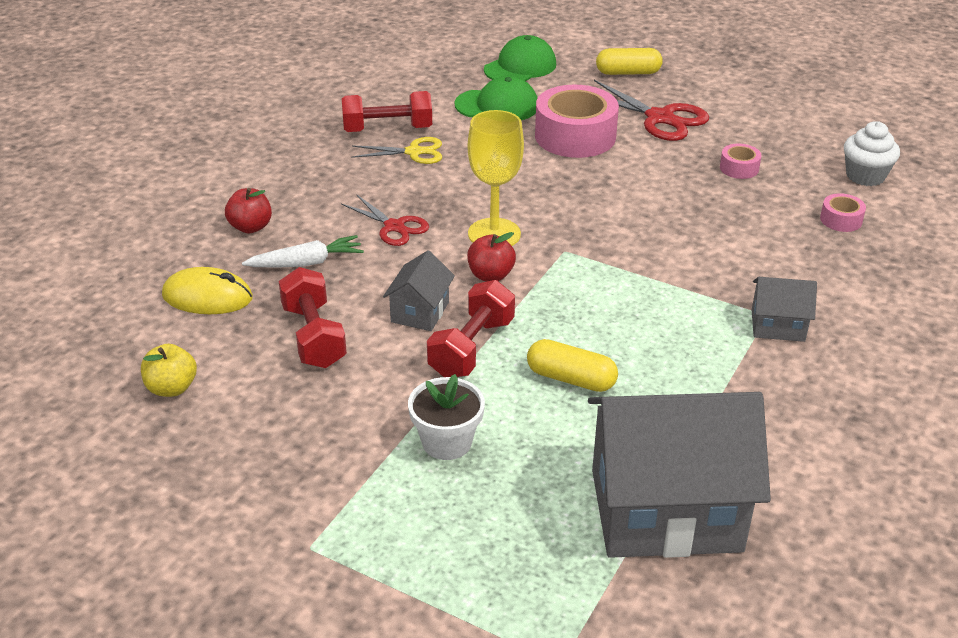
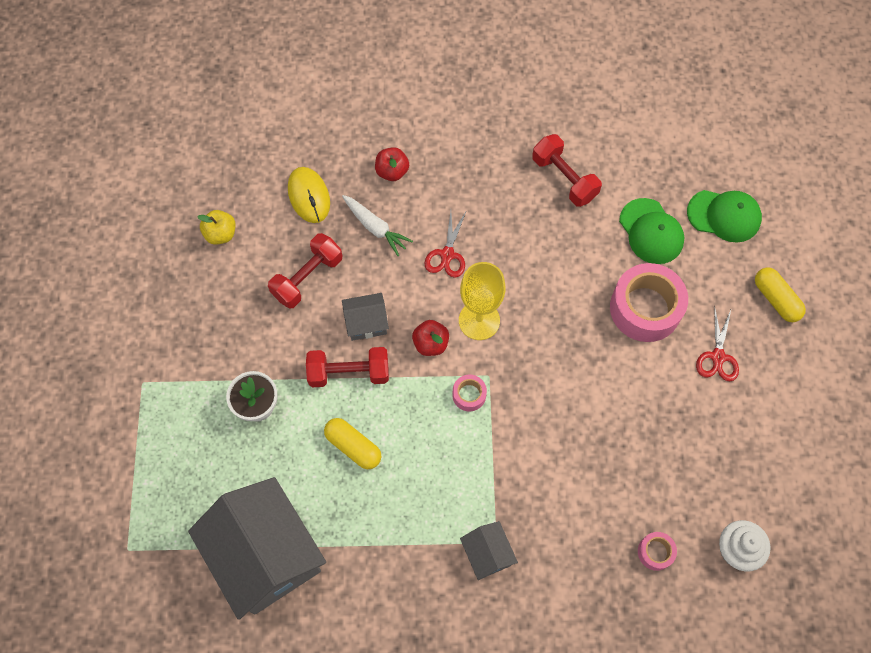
camera: 60 degrees right, 30 degrees up
(414, 152) = (546, 213): yellow scissors -> none
(571, 379) = (353, 446): yellow capsule -> yellow capsule turned 45 degrees counterclockwise
(660, 118) = (718, 357): red scissors -> red scissors, size x0.64
(739, 168) = (681, 448): pink tape -> pink tape (469, 395)

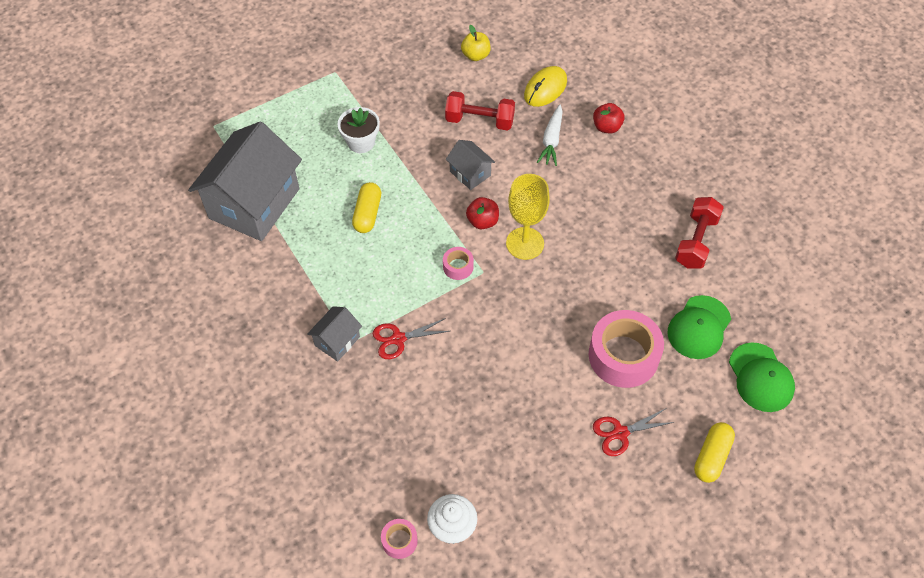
camera: 60 degrees right, 10 degrees down
(349, 373) = (423, 182): red dumbbell -> none
(447, 254) = (564, 196): red scissors -> red scissors (398, 339)
(655, 552) = (411, 462): pink tape -> pink tape (399, 541)

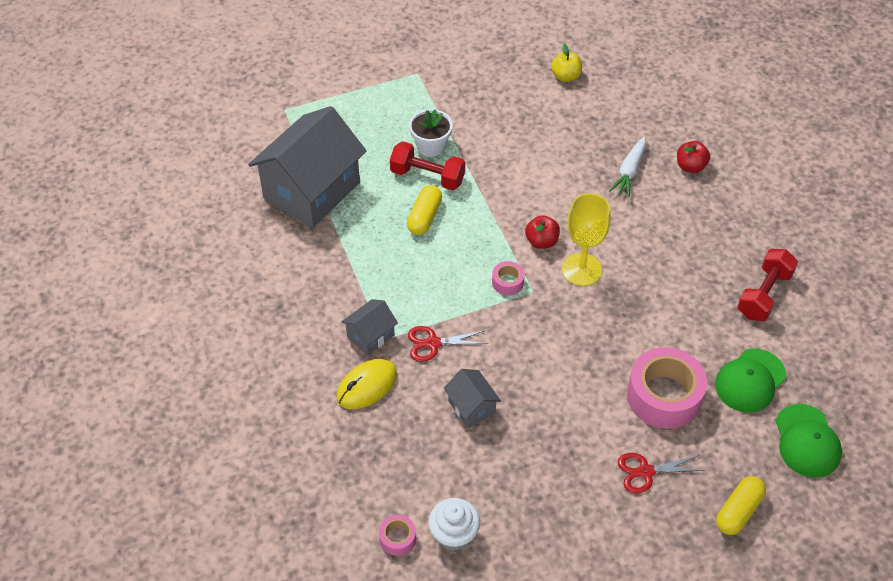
camera: 10 degrees right, 5 degrees down
(470, 173) = (537, 192): grey house -> grey house (471, 407)
(479, 120) = (557, 142): red dumbbell -> red dumbbell (427, 176)
(545, 88) = (632, 119): yellow mouse -> yellow mouse (367, 386)

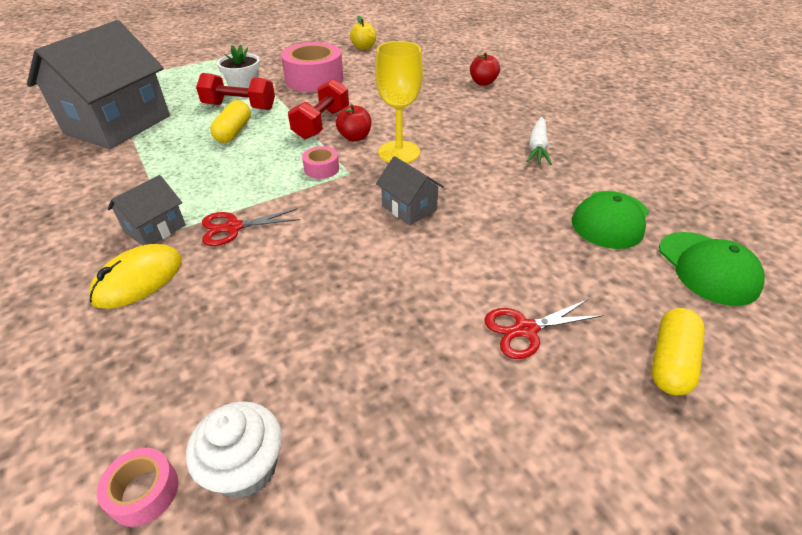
camera: 10 degrees left, 10 degrees down
(471, 407) = (279, 285): grey house -> grey house (409, 208)
(629, 172) = (430, 89): white carrot -> white carrot (537, 148)
(664, 396) = (519, 245): pink tape -> pink tape (314, 79)
(764, 294) = (588, 152): red dumbbell -> red dumbbell (321, 124)

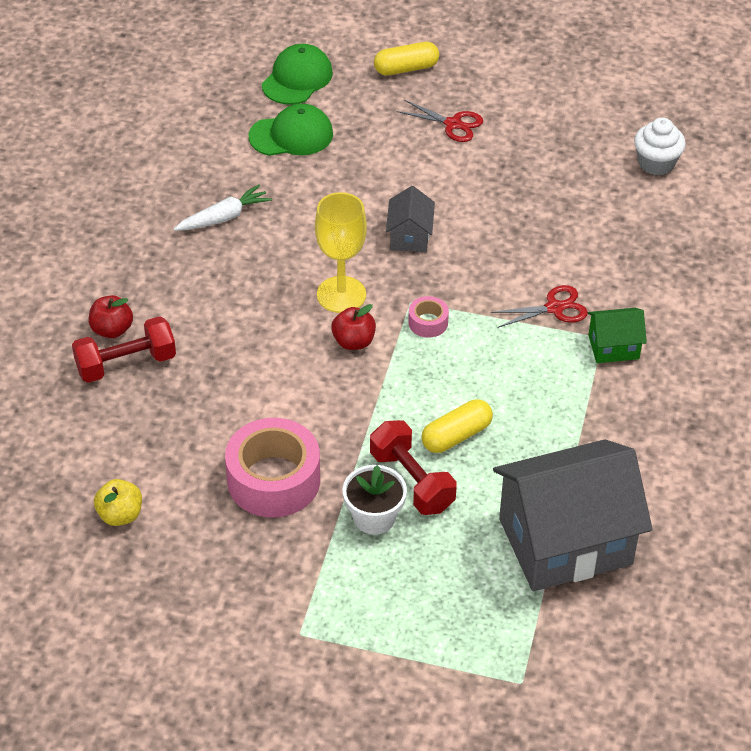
camera: 135 degrees left, 5 degrees up
(139, 279) = (651, 305): yellow mouse -> none
(144, 492) = (707, 183): pink tape -> none
(155, 229) = (613, 347): grey house -> green house
(233, 227) = (554, 308): red scissors -> red scissors turned 45 degrees counterclockwise
(321, 124) = (360, 385): red dumbbell -> red dumbbell (126, 364)

